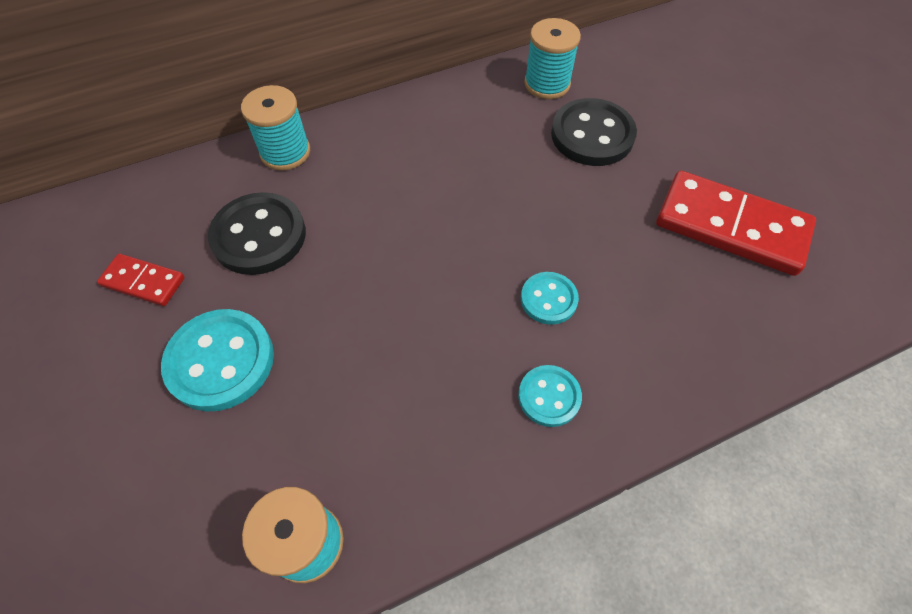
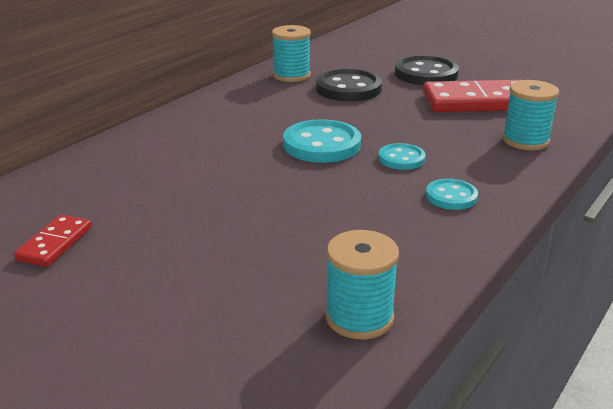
camera: 30 degrees left, 30 degrees down
(143, 282) = (55, 244): red domino -> red domino turned 60 degrees counterclockwise
(220, 361) = (179, 259): turquoise button -> turquoise button (322, 145)
(259, 236) = (140, 192): black button -> black button (426, 74)
(285, 152) = (116, 149): turquoise spool -> turquoise spool (525, 140)

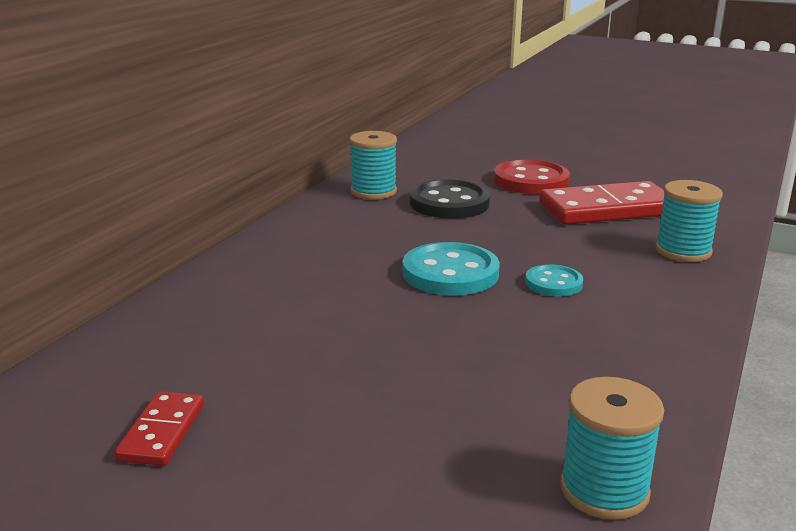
camera: 10 degrees left, 5 degrees down
(426, 74) = (531, 181): black button -> red button
(451, 196) = (634, 324): turquoise button -> none

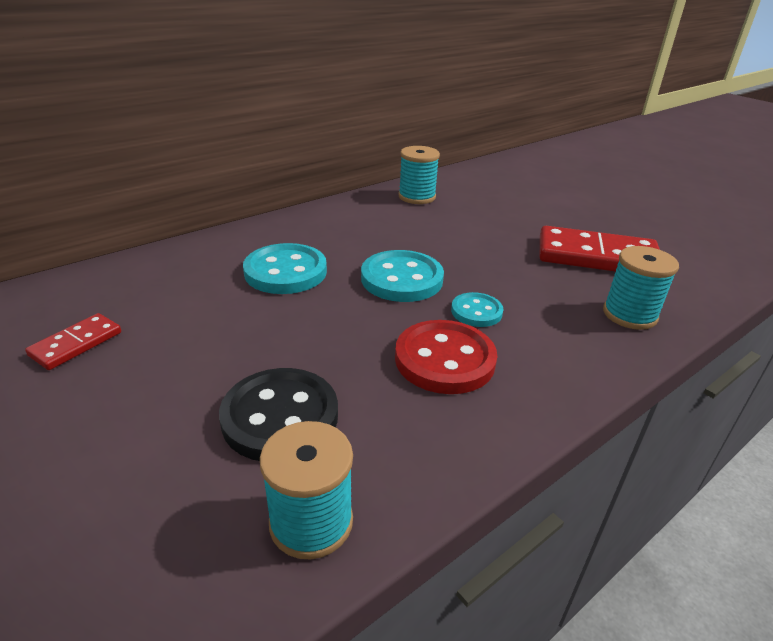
camera: 25 degrees right, 10 degrees up
(319, 297) = (285, 272): none -> turquoise button
(449, 203) = (465, 219): black button -> black button (280, 417)
(531, 181) = (554, 215): red button -> red button (444, 359)

